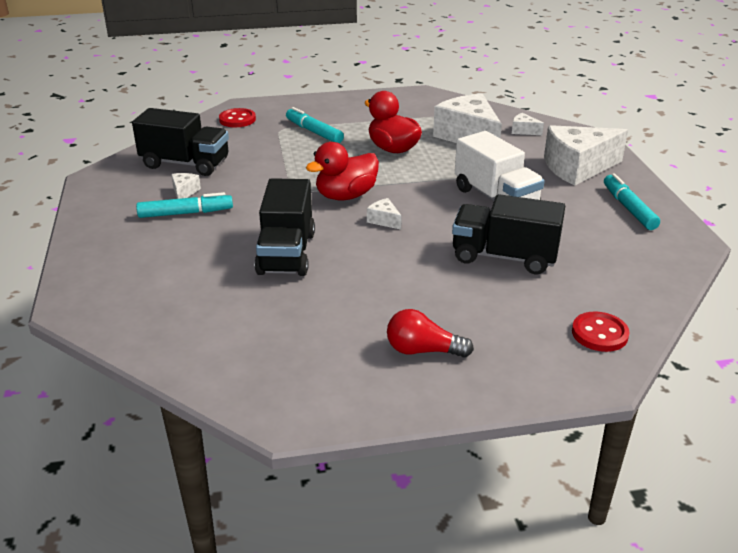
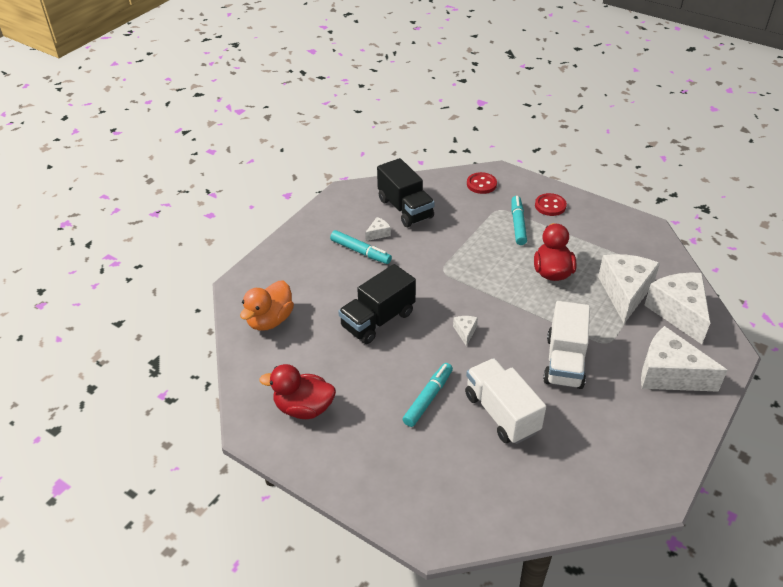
camera: 45 degrees right, 10 degrees up
(161, 314) = (270, 320): none -> orange duck
(346, 196) = (467, 296): red duck -> red duck (303, 408)
(423, 350) = (364, 443): red light bulb -> none
(504, 257) = (501, 413): black truck -> white truck
(523, 131) = (678, 312): white cheese -> white cheese, size x2.39
(599, 334) = (478, 512): red button -> red button (550, 206)
(628, 208) = (653, 436): turquoise marker -> turquoise marker (428, 398)

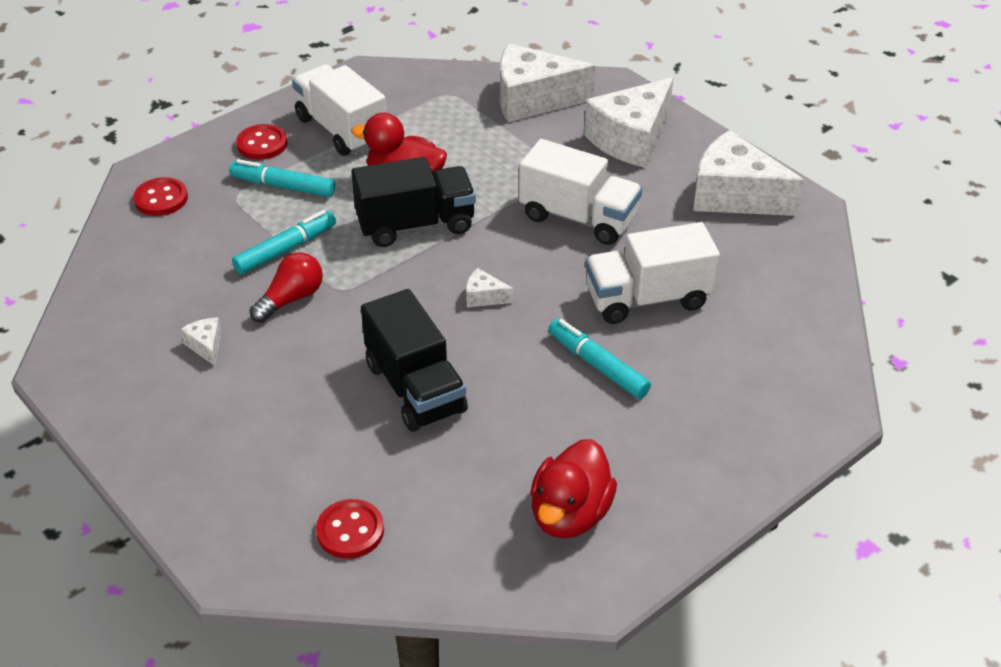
camera: 75 degrees left, 0 degrees up
(270, 320) = (350, 531): orange duck -> red button
(360, 252) = (239, 377): turquoise marker -> turquoise marker (286, 249)
(405, 208) = (162, 299): black truck -> black truck (415, 224)
(426, 253) = (291, 299): none -> red light bulb
(584, 233) = (341, 130): none -> white truck
(625, 292) = (477, 130): white cheese -> white cheese (734, 195)

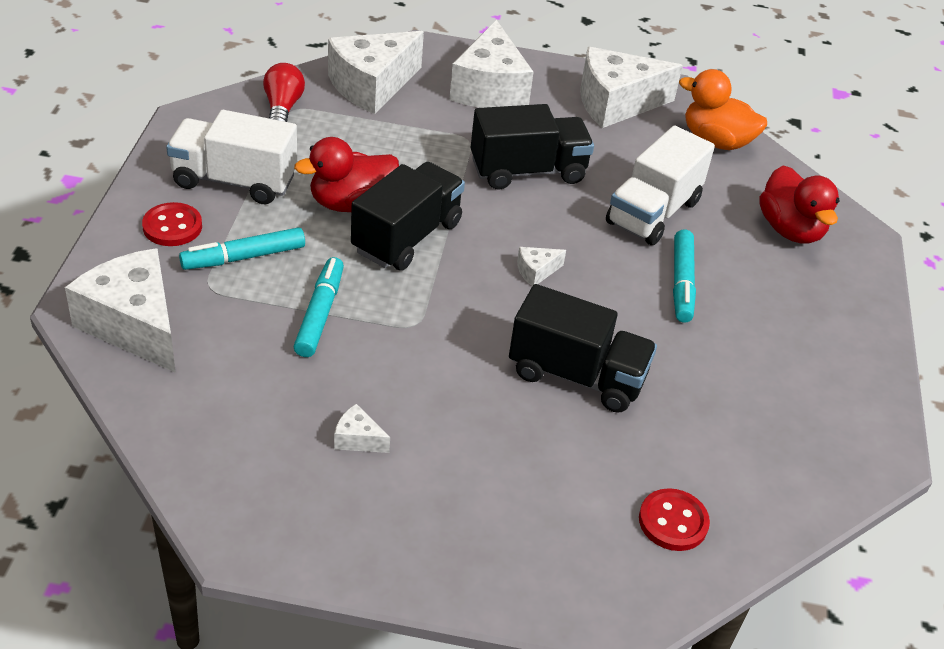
camera: 45 degrees left, 0 degrees up
(161, 199) = (134, 325): red button -> white cheese
(291, 299) = (381, 355): red light bulb -> red light bulb (282, 108)
(570, 514) = (800, 408): red duck -> red duck (790, 230)
(578, 217) = (527, 171): white truck -> black truck
(597, 365) = (682, 283): turquoise marker -> turquoise marker turned 90 degrees counterclockwise
(792, 267) = (716, 141): none -> orange duck

